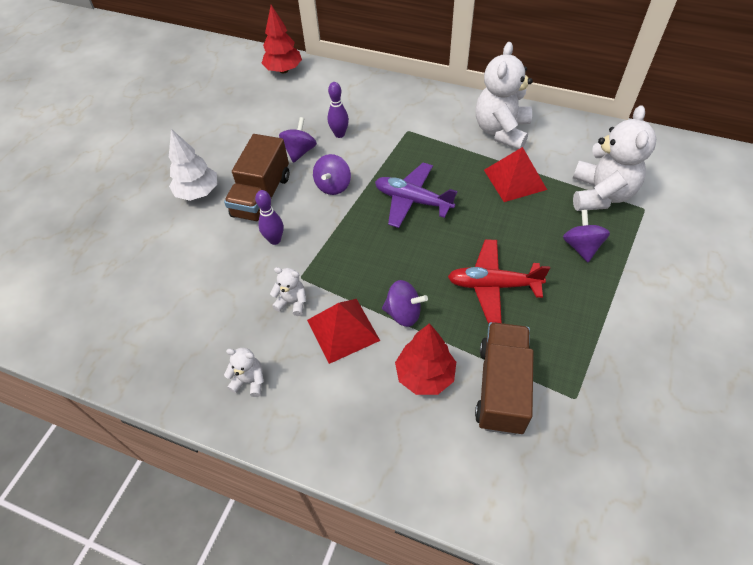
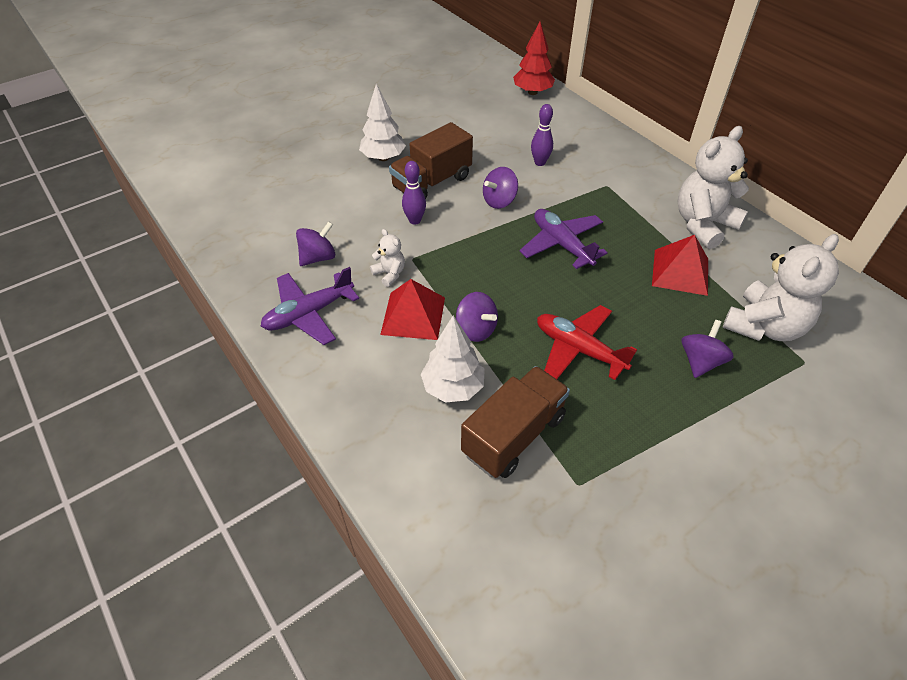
camera: 30 degrees right, 5 degrees down
(249, 381) = (309, 314): white teddy bear -> purple plane
(300, 151) = (493, 162): purple spinning top -> purple spinning top (318, 257)
(425, 375) = (453, 387): red tree -> white tree

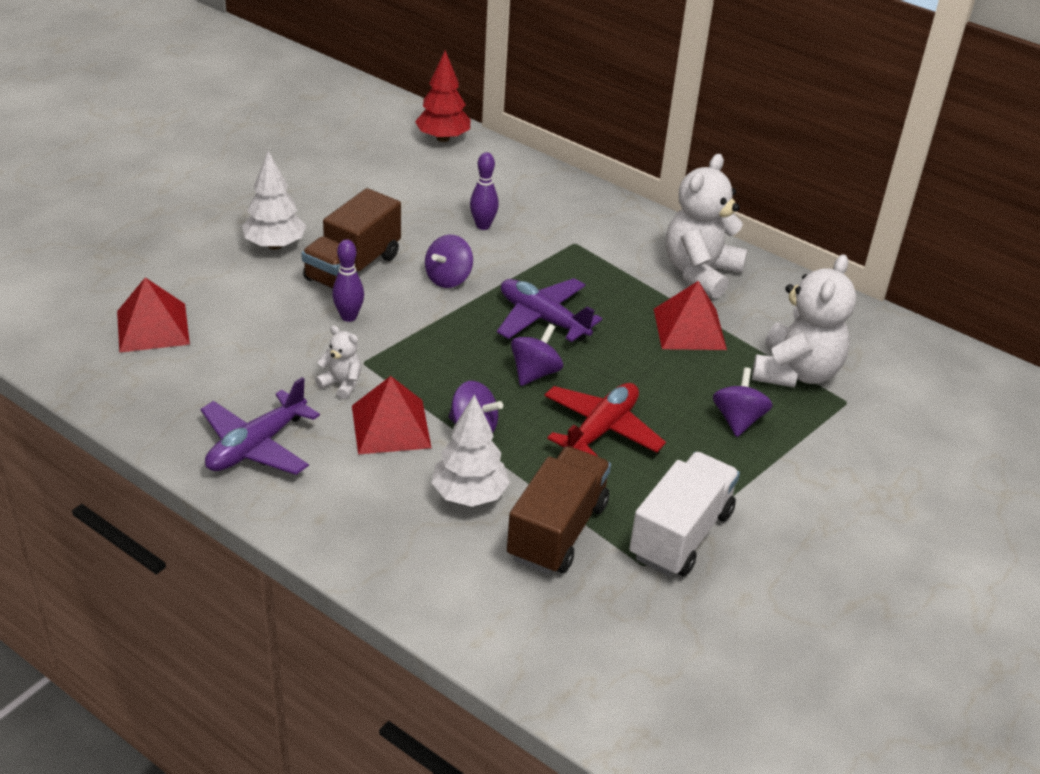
camera: 20 degrees left, 10 degrees down
(275, 208) = (152, 327): none -> red pyramid
(318, 257) = (239, 379): purple spinning top -> purple spinning top (535, 373)
(579, 349) = (601, 430): red plane -> red plane turned 105 degrees clockwise
(619, 462) = (681, 534): none -> white truck

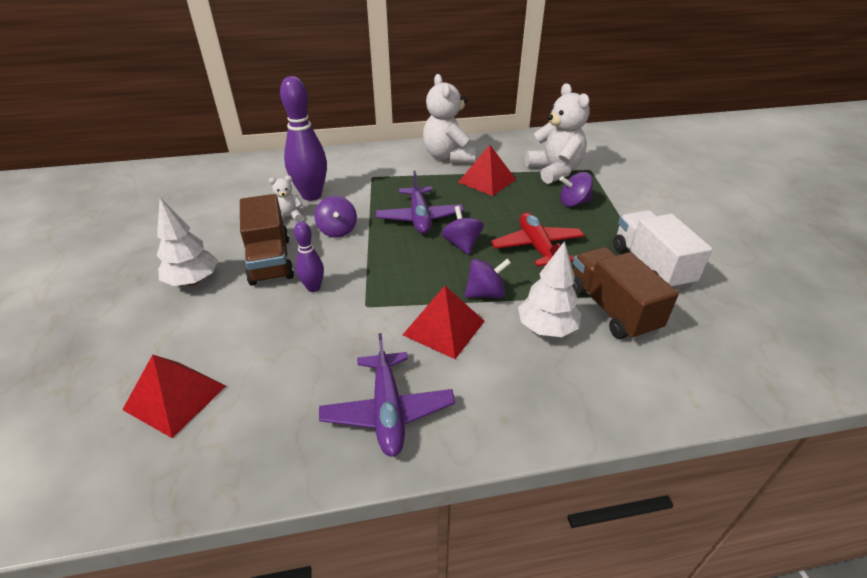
camera: 45 degrees left, 0 degrees up
(342, 384) = (375, 327): white teddy bear -> white teddy bear (288, 217)
(443, 138) = (216, 169): red tree -> none
(483, 226) = (311, 195): purple bowling pin -> purple bowling pin, size x1.89
(543, 319) = (419, 218): purple plane -> purple plane turned 90 degrees counterclockwise
(738, 420) = (573, 203): purple spinning top -> purple spinning top turned 60 degrees counterclockwise

